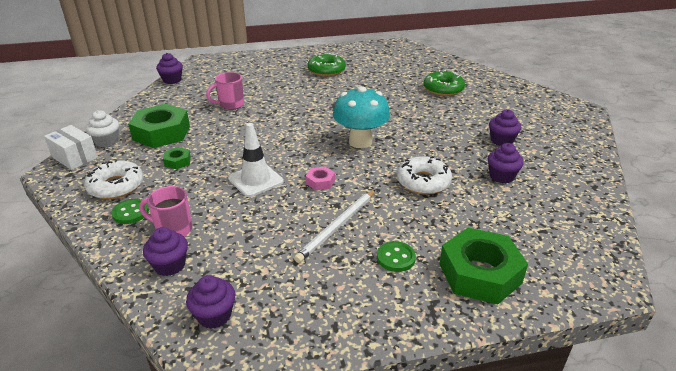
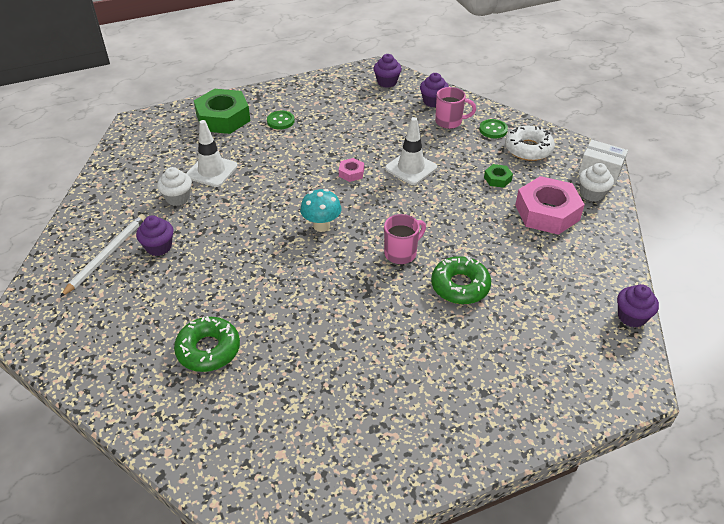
camera: 170 degrees right, 10 degrees up
(162, 133) = (547, 212): green nut -> pink nut
(230, 105) = (504, 270): pink mug -> pink mug (401, 253)
(326, 70) = (405, 382): green donut -> green donut (460, 286)
(337, 227) = (326, 137): white pencil -> white pencil (107, 255)
(360, 142) = (321, 226): turquoise mushroom -> turquoise mushroom, size x0.65
(423, 182) = (255, 183): white donut -> none
(474, 200) = (212, 171): none -> white traffic cone
(501, 176) = (178, 198): purple cupcake -> white cupcake

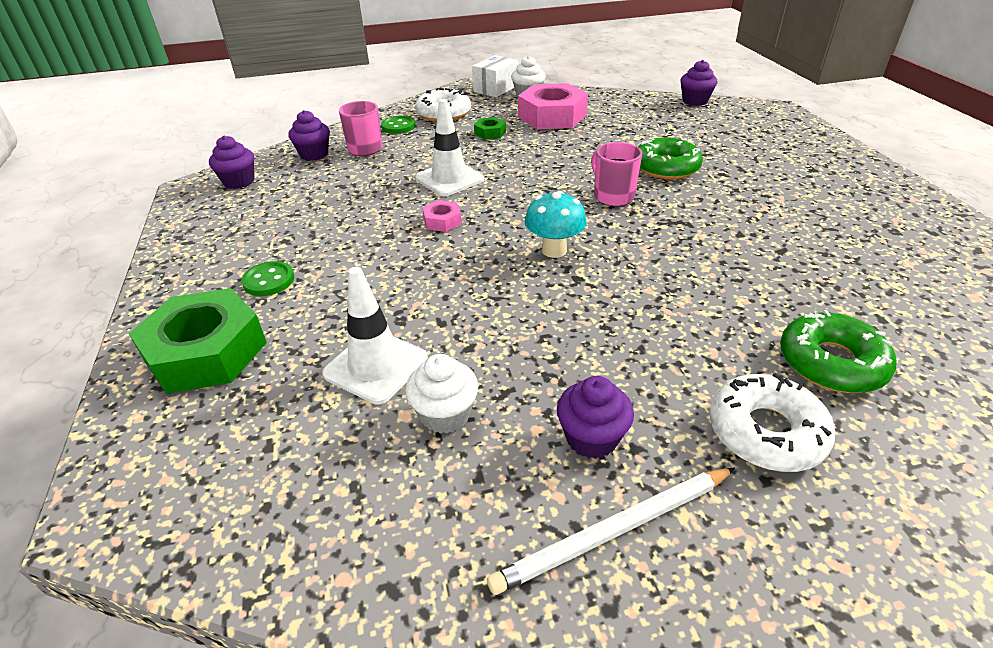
camera: 80 degrees left, 5 degrees down
(107, 255) = (614, 531): white pencil -> white pencil turned 60 degrees counterclockwise
(156, 311) = (766, 432): none -> white donut

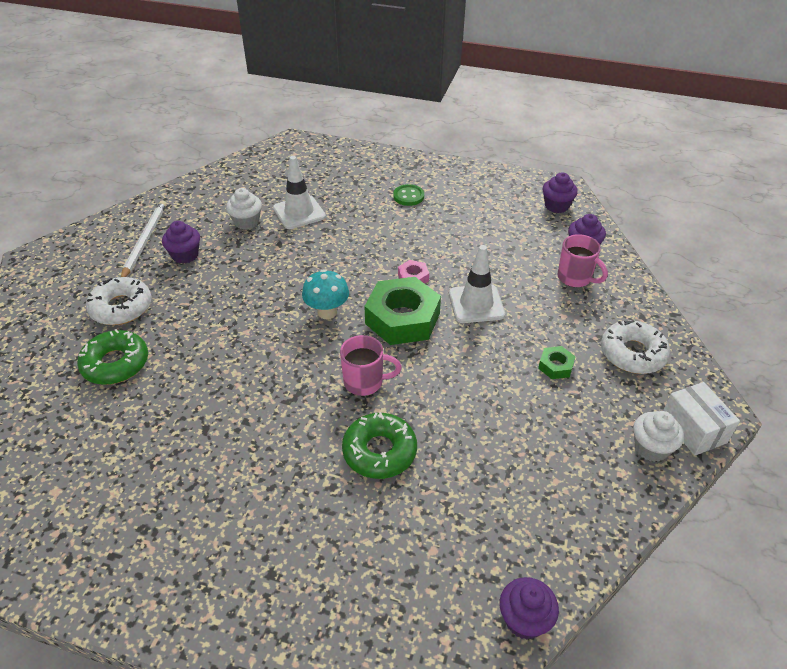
camera: 120 degrees right, 5 degrees up
(206, 352) = (363, 170): green nut -> green nut (402, 318)
(398, 126) = (615, 311): green button -> none
(552, 116) = (568, 435): pink nut -> none

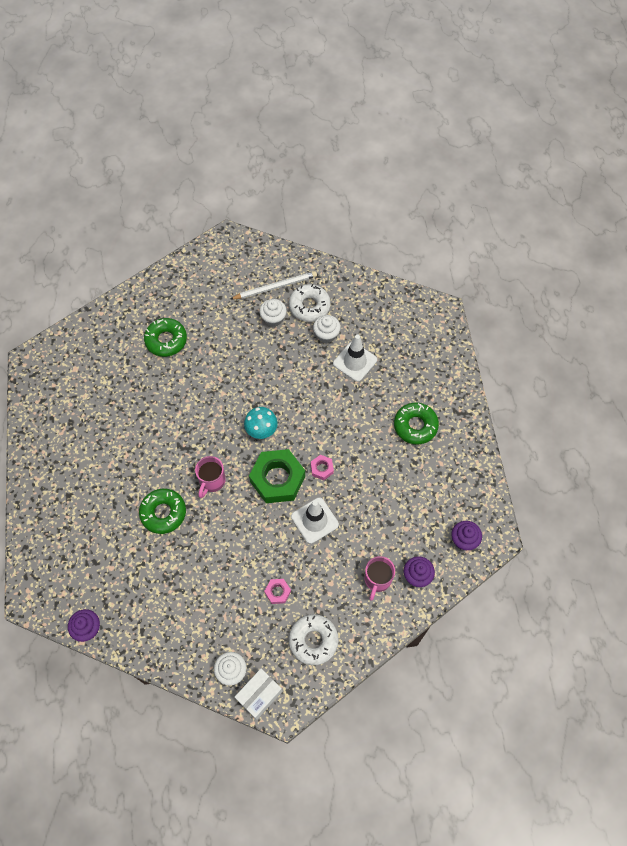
camera: 65 degrees right, 20 degrees up
(121, 307) = (210, 314): white donut -> white donut (309, 306)
(185, 255) = (273, 318): purple cupcake -> white cupcake
(365, 382) = (212, 481): pink mug -> pink mug turned 45 degrees clockwise
(408, 196) = (415, 426): green button -> green donut
(555, 366) = (277, 592): green nut -> pink nut

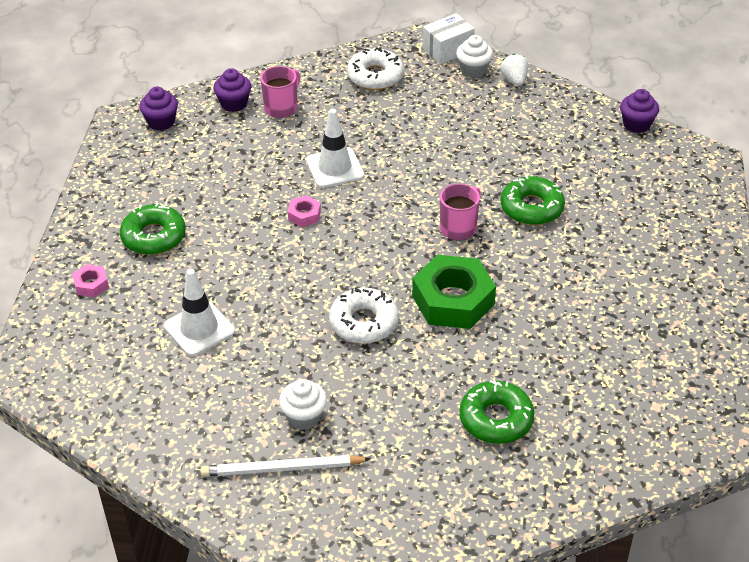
camera: 165 degrees left, 20 degrees down
(194, 664) = (514, 80): none -> white strawberry
(261, 431) = (373, 270): turquoise mushroom -> none
(277, 479) = (368, 215): green nut -> green nut (453, 300)
(277, 592) = (403, 117): pink nut -> pink nut (91, 284)
(309, 306) = (235, 424): white donut -> white donut (364, 322)
(326, 335) = (226, 375): white cupcake -> none

